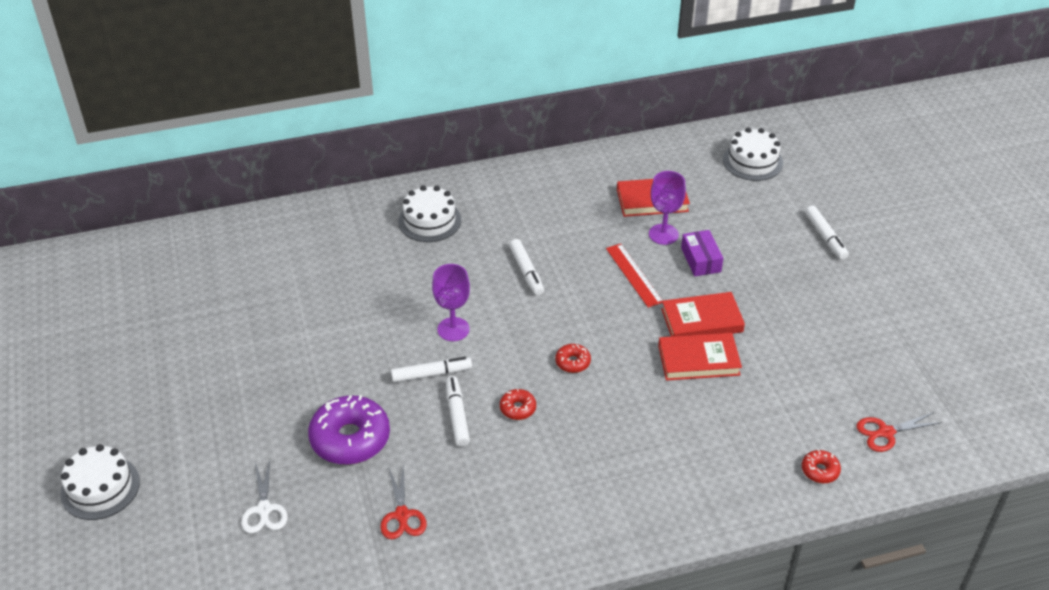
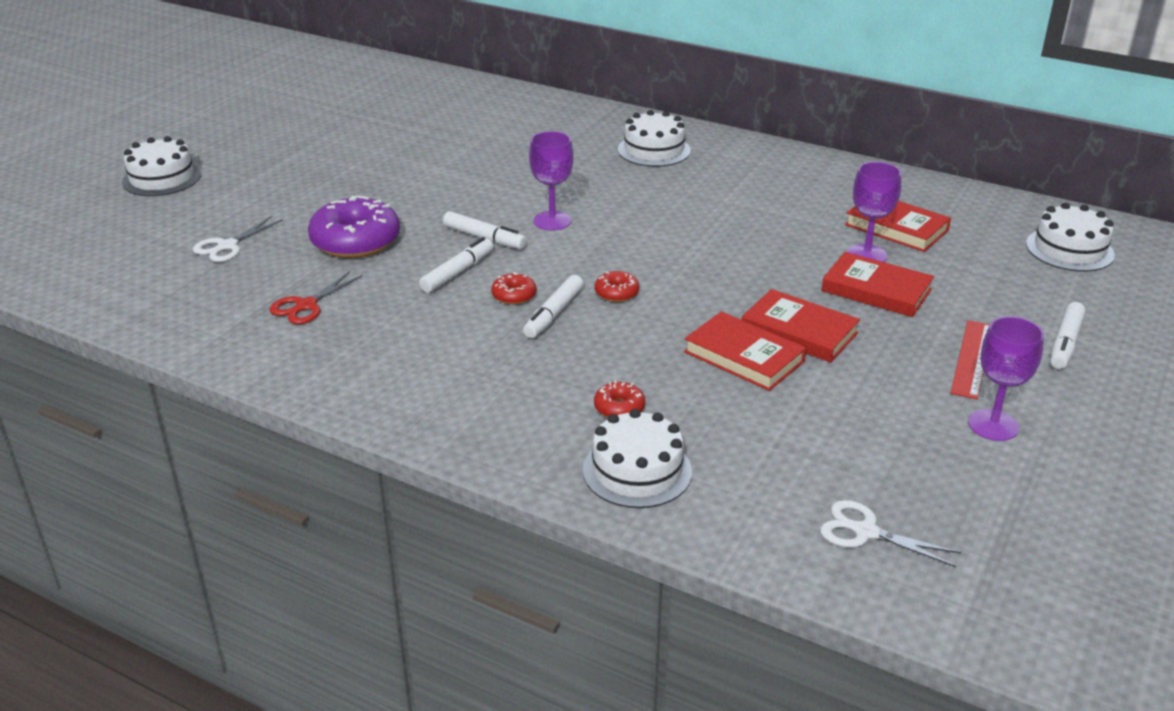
camera: 45 degrees right, 10 degrees down
(526, 272) = (682, 217): white marker -> white marker (553, 314)
(634, 275) = (783, 267): red ruler -> red ruler (972, 358)
(700, 260) = (876, 290): purple box -> red book
(749, 481) = (637, 471): none -> white cake
(820, 470) = (728, 512): red donut -> red donut (619, 408)
(858, 320) = (993, 425): none -> purple goblet
(886, 432) = (866, 532): red scissors -> white scissors

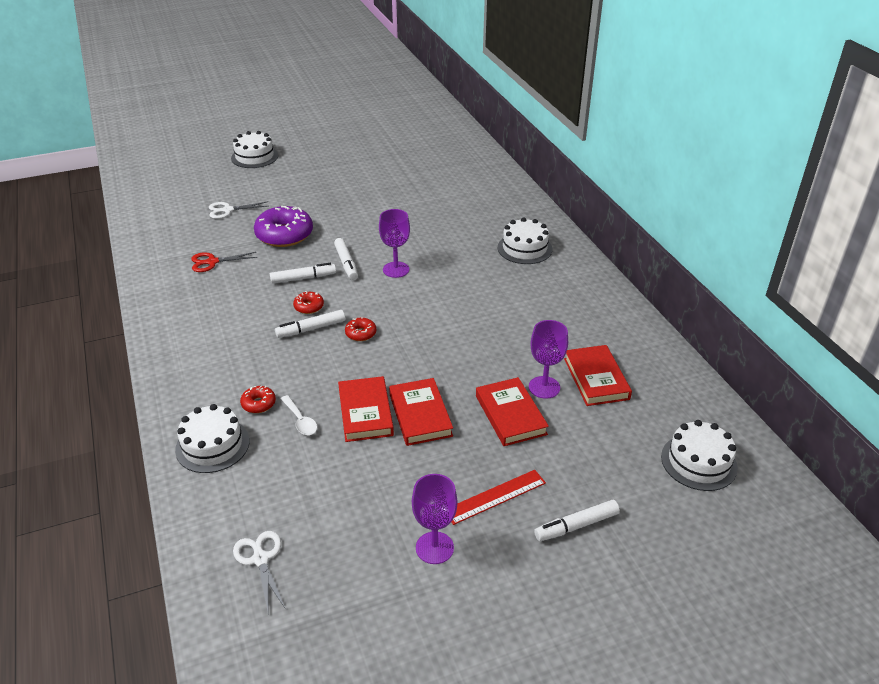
camera: 40 degrees right, 5 degrees up
(691, 398) = (300, 420): none -> white spoon

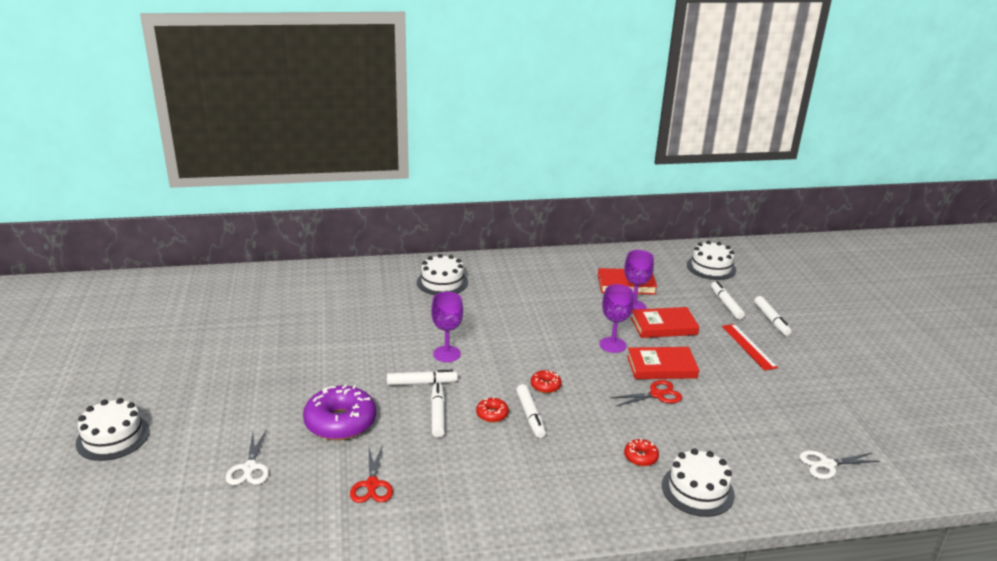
camera: 80 degrees left, 10 degrees down
(300, 420) = (665, 432): white spoon -> none
(365, 412) = (656, 394): red book -> red scissors
(434, 548) = (800, 379): purple goblet -> purple goblet (612, 345)
(596, 476) = (726, 304): none -> white marker

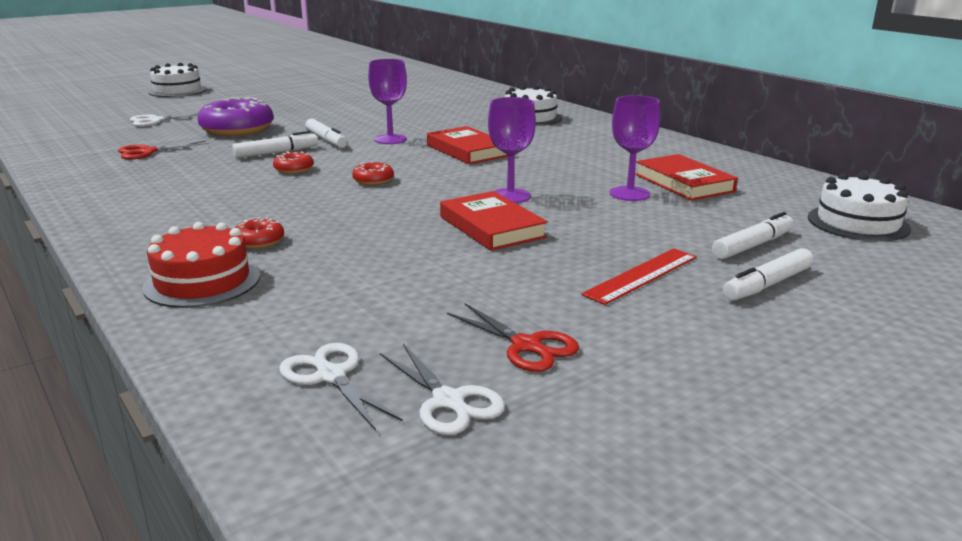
camera: 65 degrees right, 5 degrees down
(530, 416) = (305, 183): white marker -> none
(656, 394) = (416, 232): red scissors -> red scissors (526, 346)
(663, 326) = (607, 215): red book -> red book (468, 150)
(697, 490) = (202, 281): white cake -> red cake
(856, 437) = (448, 401): none -> white scissors

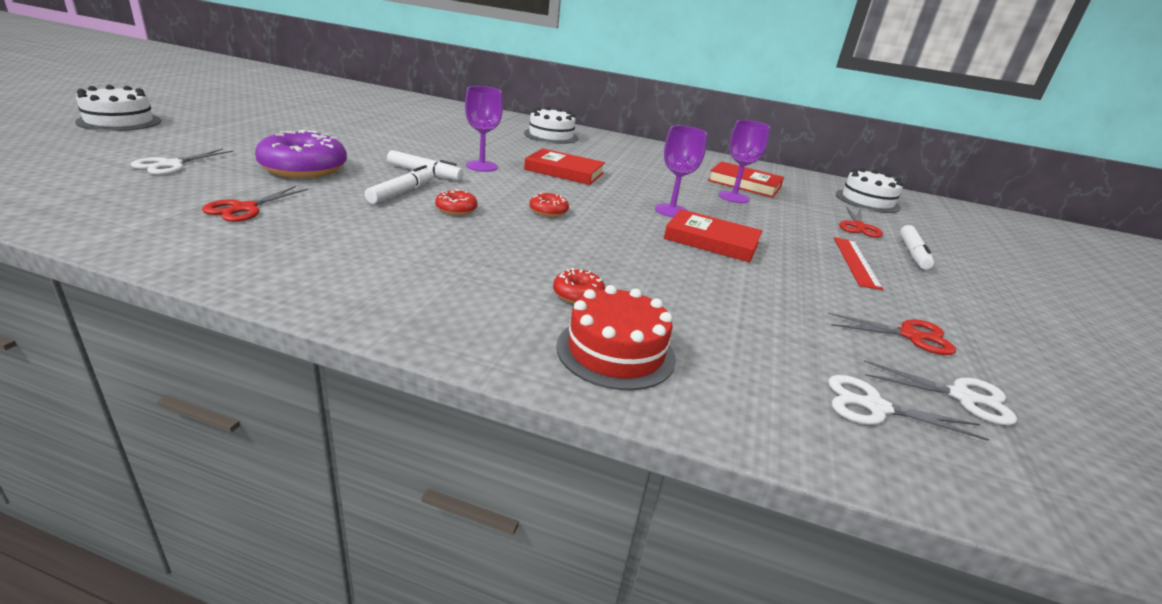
camera: 40 degrees left, 5 degrees up
(752, 245) = (858, 226): white marker -> red scissors

